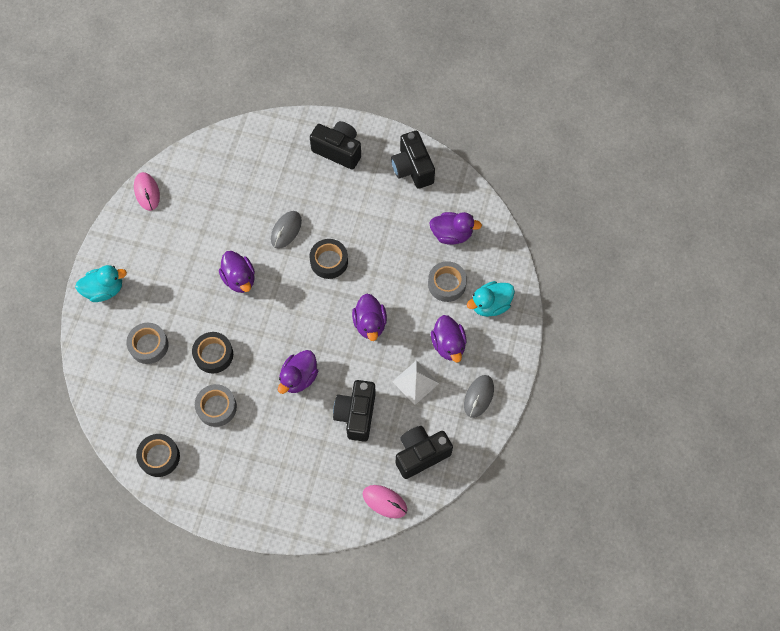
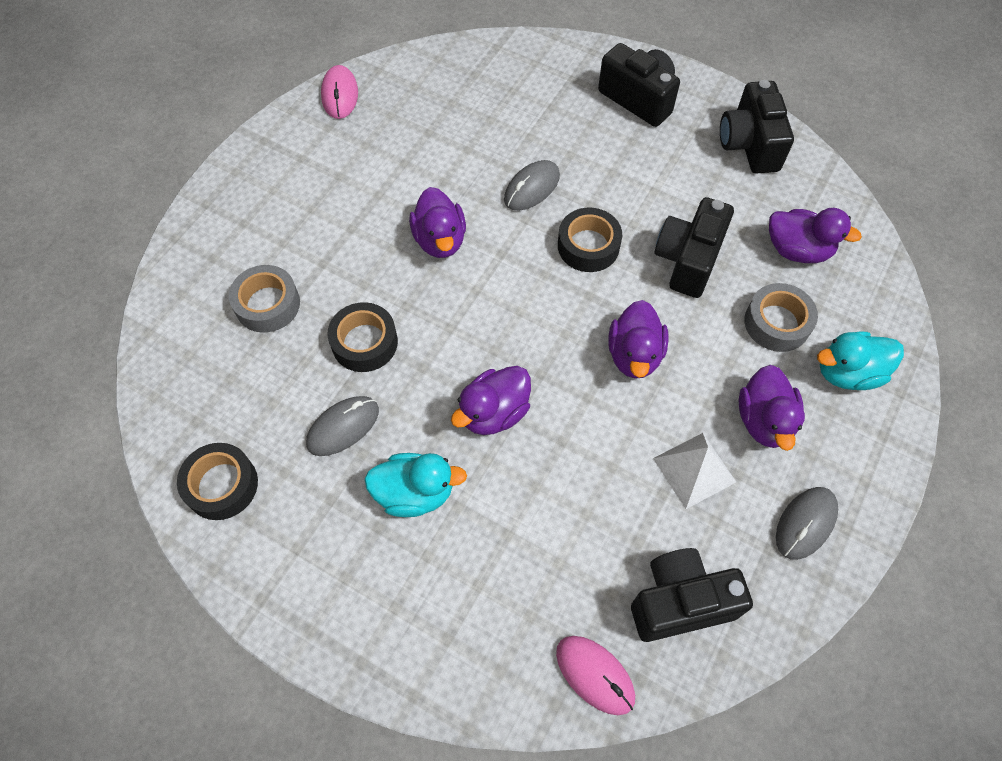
camera: 15 degrees right, 5 degrees down
(104, 290) = (230, 209): turquoise duck -> turquoise duck (415, 493)
(216, 407) = (343, 427): grey tape -> grey mouse
(356, 414) = (578, 499): black camera -> black camera (688, 260)

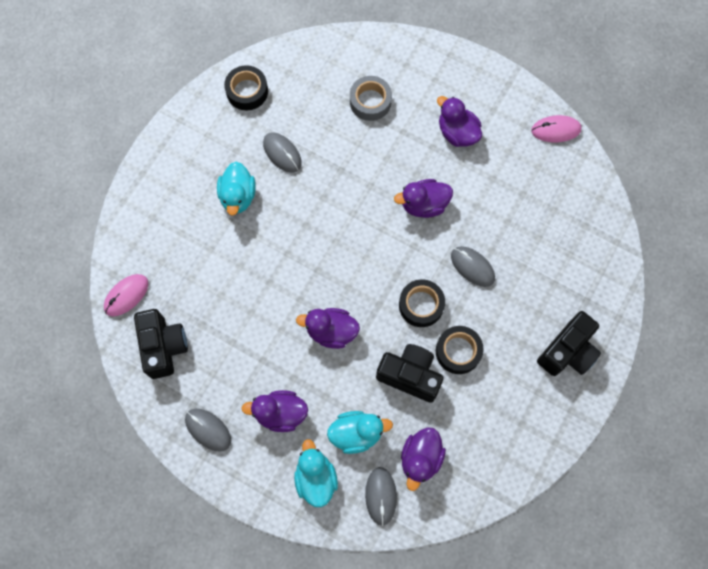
camera: 90 degrees right, 10 degrees up
(364, 342) = (341, 161): black tape -> black tape (458, 351)
(494, 413) = (290, 241): purple duck -> purple duck (457, 133)
(694, 470) = (247, 363): white pyramid -> none
(749, 145) = (523, 435): black camera -> none
(777, 323) = (356, 433): grey tape -> turquoise duck
(855, 295) = (381, 496): none -> grey mouse

